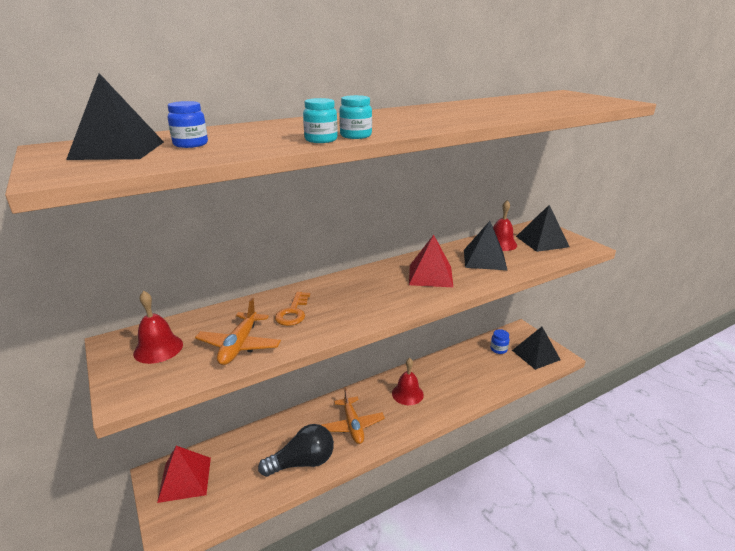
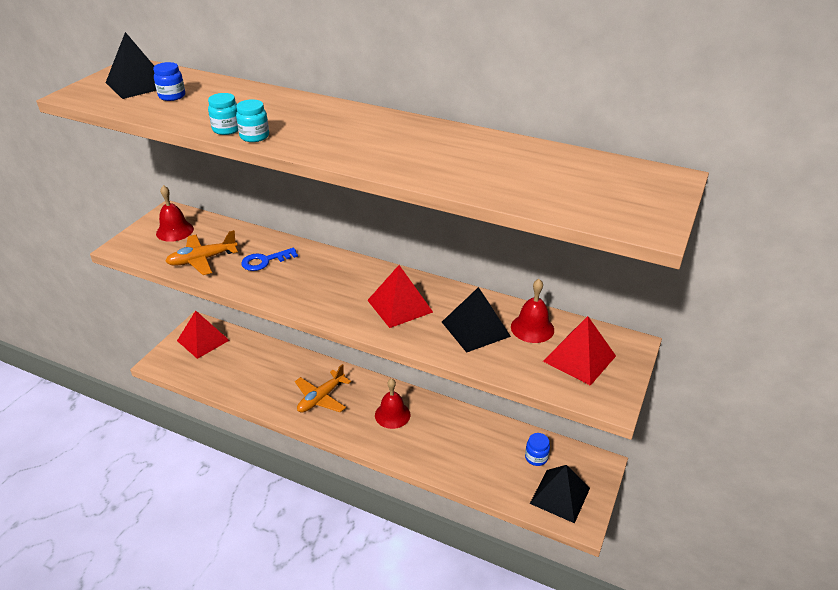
camera: 55 degrees right, 10 degrees up
(293, 312) = (265, 261): orange key -> blue key
(302, 462) = (259, 390): black light bulb -> none
(542, 241) = (579, 358): black pyramid -> red pyramid

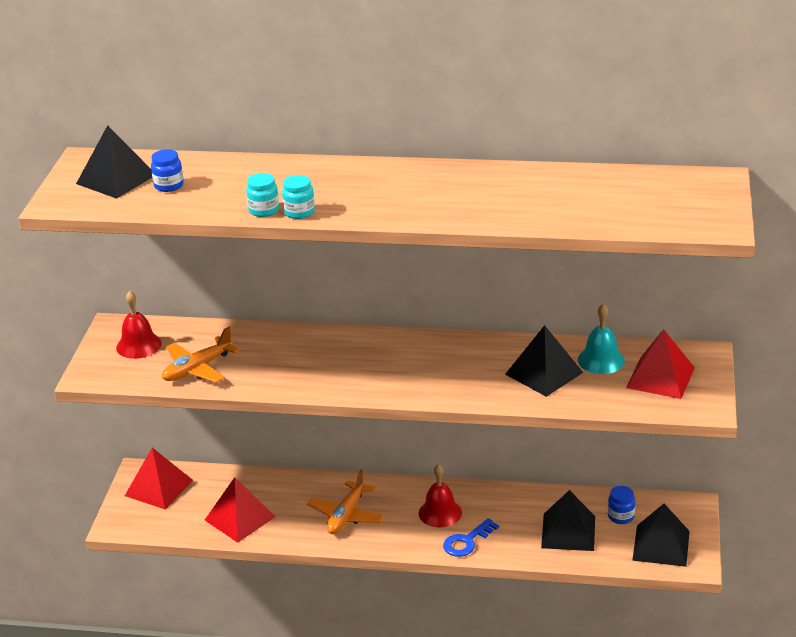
camera: 15 degrees left, 5 degrees down
(265, 261) = (272, 355): blue key -> blue key (467, 541)
(400, 306) = (452, 368): red pyramid -> red pyramid (240, 518)
(486, 460) = (568, 532): none -> black pyramid
(532, 328) = (601, 360): red bell -> turquoise bell

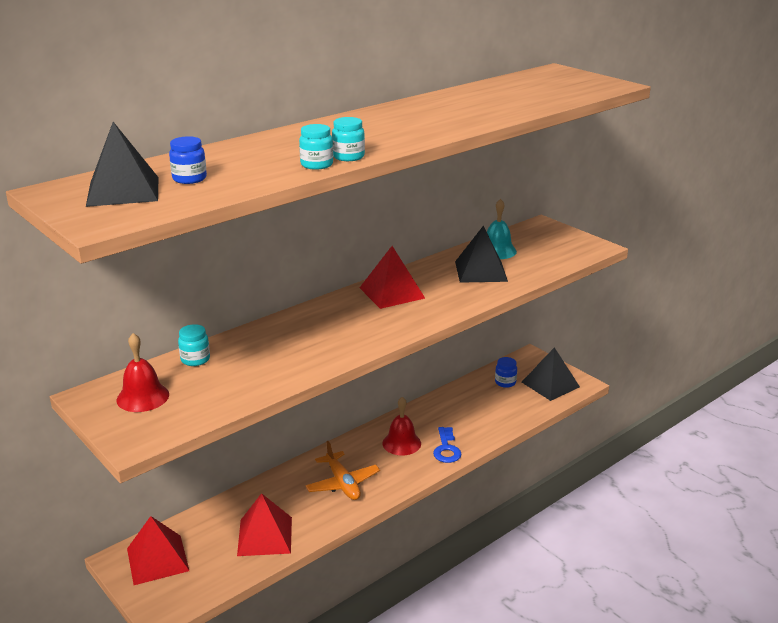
camera: 50 degrees left, 5 degrees down
(197, 369) = (232, 385): orange plane -> none
(209, 334) = (195, 359): none -> turquoise jar
(568, 532) = (493, 407): black pyramid -> none
(660, 377) = (544, 244): red pyramid -> red pyramid (391, 293)

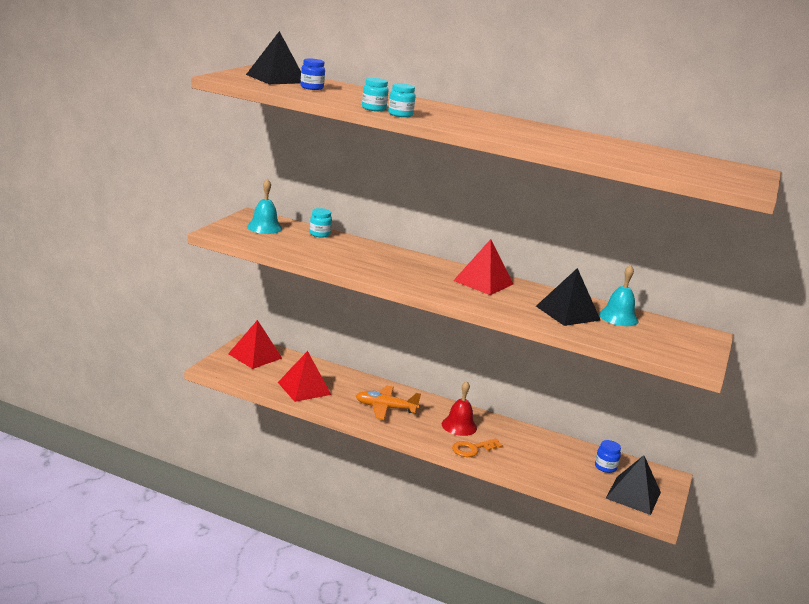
camera: 60 degrees right, 5 degrees down
(143, 397) = (264, 227): red bell -> turquoise bell
(342, 483) = (385, 408): orange plane -> orange plane turned 60 degrees clockwise
(446, 449) = (472, 449): blue key -> orange key

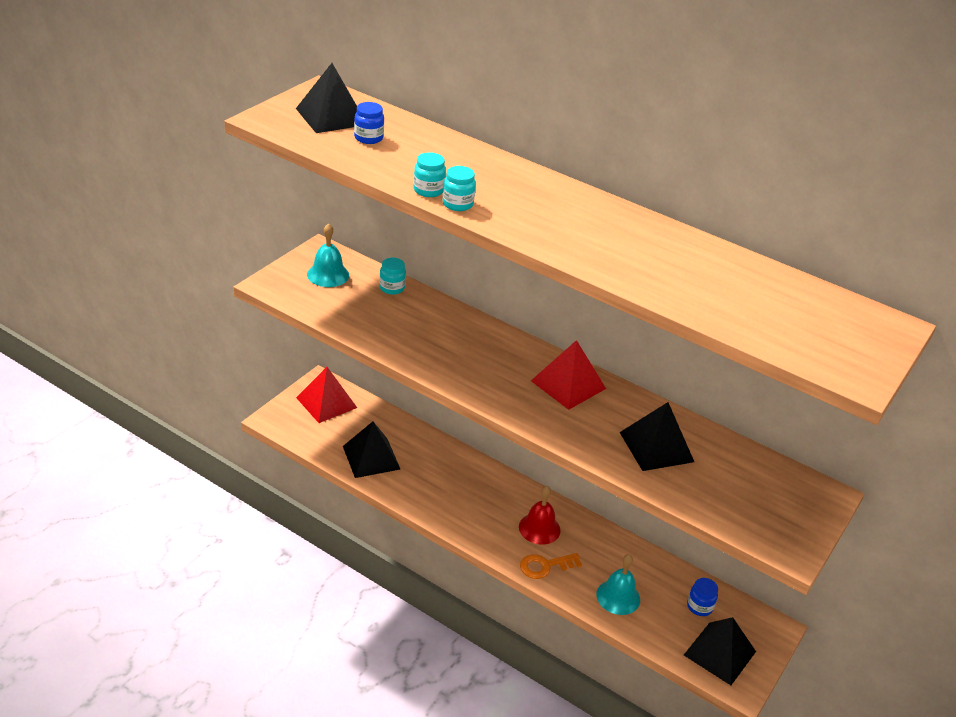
camera: 10 degrees right, 15 degrees up
(304, 388) = (371, 457): red pyramid -> black pyramid
(385, 408) = (459, 494): orange plane -> none
(618, 317) = (720, 457): turquoise bell -> turquoise bell (618, 597)

